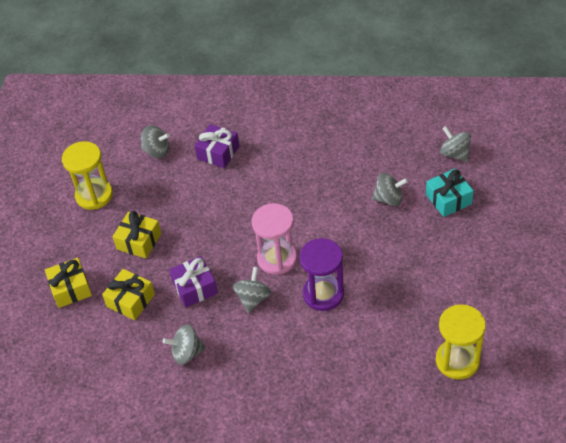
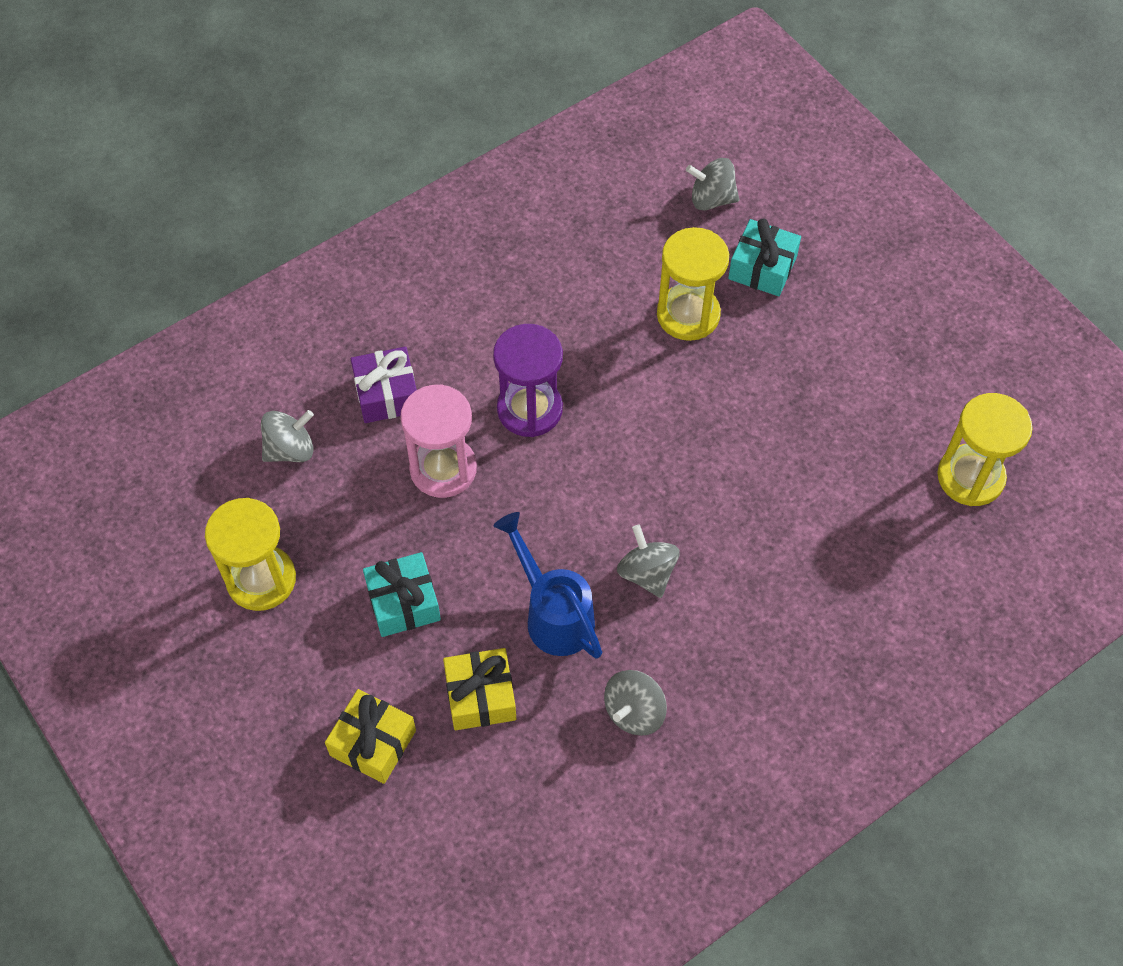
camera: 45 degrees left, 10 degrees up
(139, 241) = (403, 602): yellow gift -> turquoise gift
(195, 287) = (553, 613): purple gift -> blue watering can
(277, 258) = (624, 495): pink hourglass -> pink hourglass (443, 469)
(323, 294) = (731, 503): purple hourglass -> purple hourglass (529, 409)
(389, 199) = (688, 315): grey spinning top -> yellow hourglass

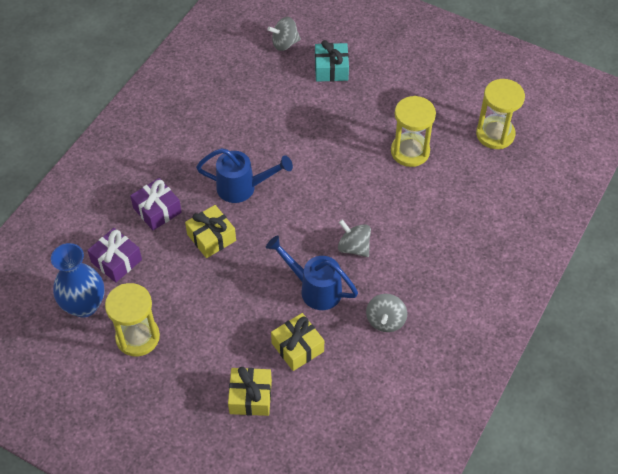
camera: 25 degrees left, 5 degrees down
(212, 499) = (84, 305): none -> blue vase
(290, 449) = (116, 261): grey spinning top -> purple gift
(403, 602) = (227, 316): turquoise gift -> none
(443, 469) = (211, 237): pink hourglass -> yellow gift
(529, 409) = (243, 188): purple hourglass -> blue watering can
(688, 315) = (304, 107): yellow hourglass -> yellow hourglass (410, 151)

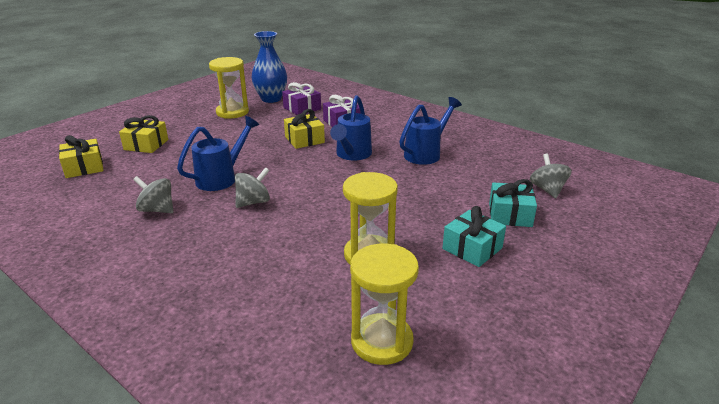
camera: 100 degrees right, 25 degrees down
(228, 127) = (426, 153): none -> blue watering can
(297, 347) = (170, 165): yellow gift -> yellow gift (84, 167)
(384, 92) = (472, 248): none -> turquoise gift

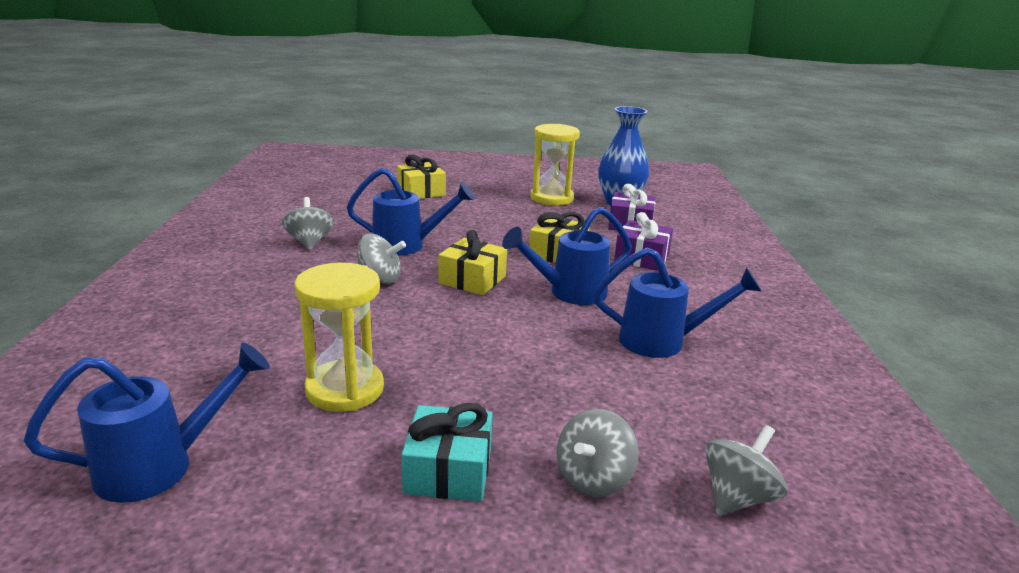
camera: 50 degrees right, 5 degrees down
(84, 167) = (345, 187): yellow gift -> yellow gift (472, 280)
(382, 341) = (161, 466): yellow hourglass -> blue watering can
(510, 215) = (593, 479): turquoise gift -> grey spinning top

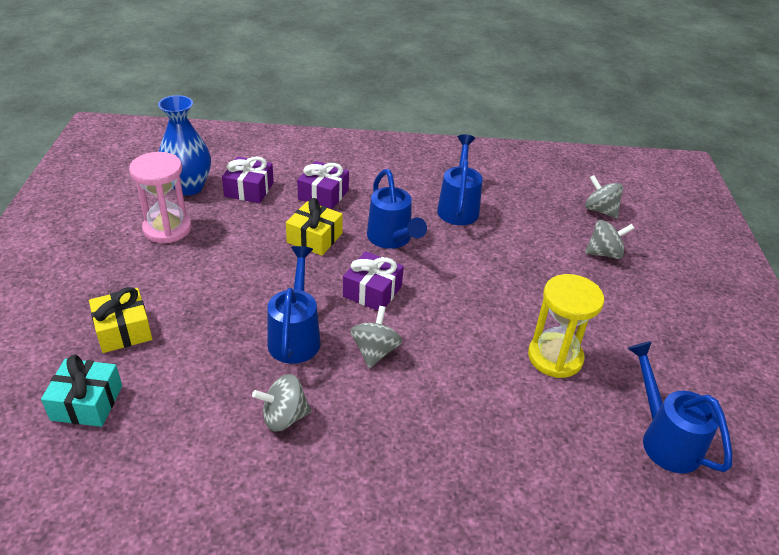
camera: 90 degrees left, 15 degrees up
(448, 471) = (618, 306): turquoise gift -> turquoise gift (87, 402)
(472, 280) = (372, 291): yellow gift -> purple gift
(551, 198) = (167, 229): yellow hourglass -> pink hourglass
(593, 479) = (604, 253): grey spinning top -> grey spinning top turned 45 degrees counterclockwise

